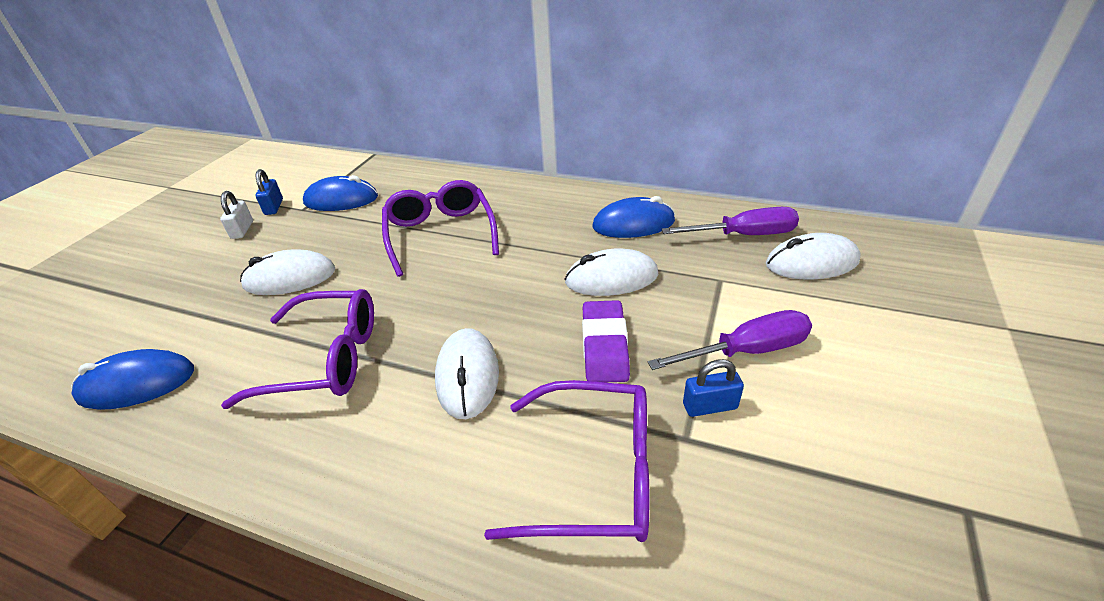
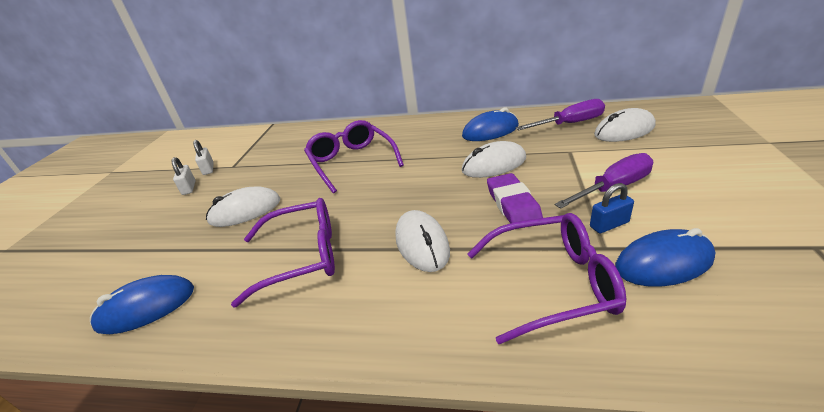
camera: 10 degrees left, 5 degrees down
(274, 207) = (208, 169): blue padlock -> white padlock
(341, 200) = (261, 155): blue mouse -> blue mouse (663, 263)

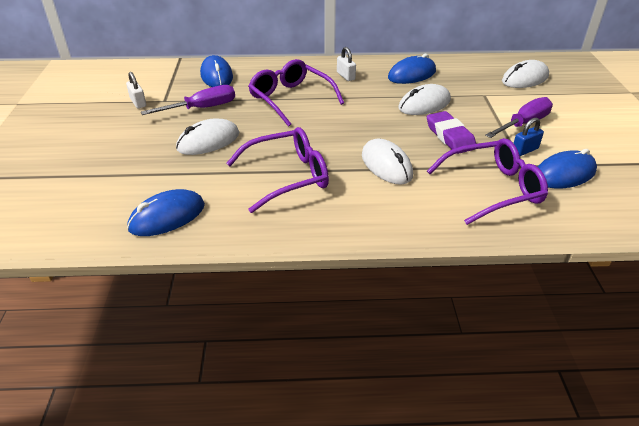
camera: 15 degrees left, 5 degrees up
(189, 188) = (130, 120): white padlock -> white padlock (345, 76)
(294, 140) = (216, 76): none -> blue mouse
(570, 123) = (479, 71): purple screwdriver -> purple screwdriver (202, 108)

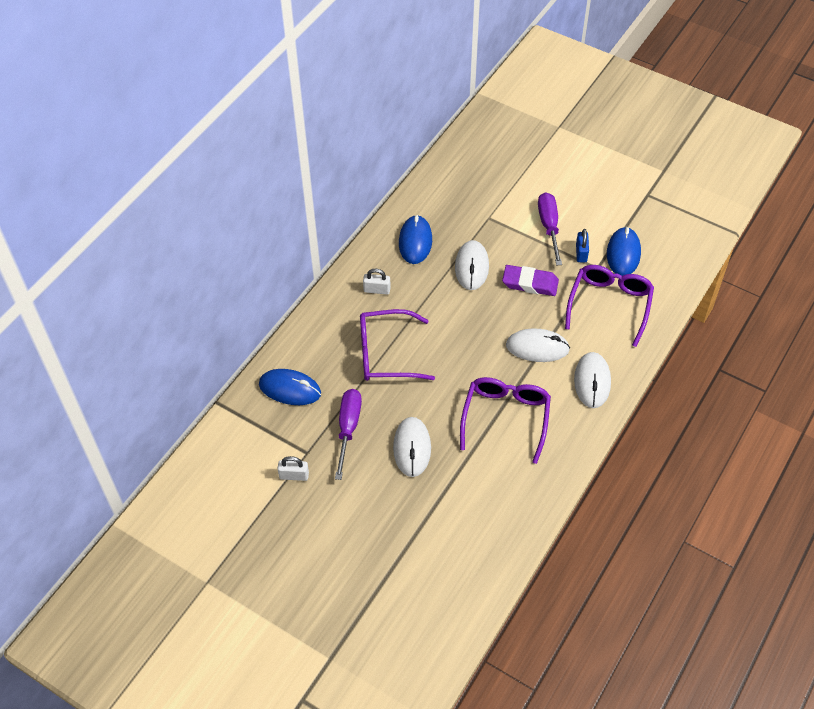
camera: 55 degrees left, 15 degrees up
(167, 217) = (502, 519): blue mouse -> none
(525, 79) = (487, 173): white mouse -> white mouse (592, 381)

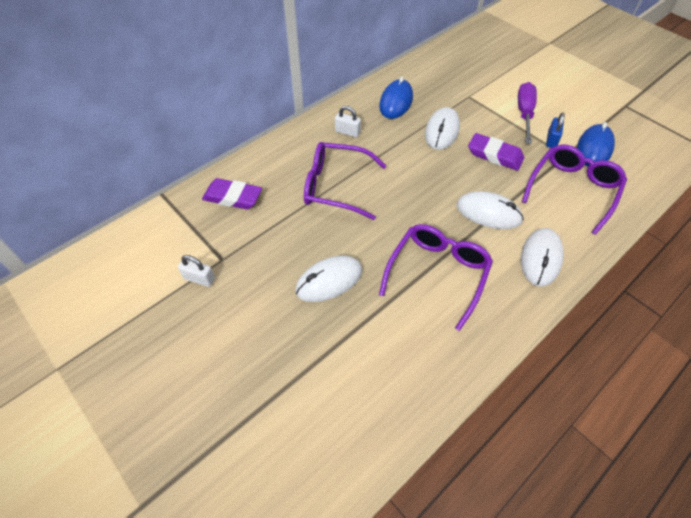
camera: 15 degrees right, 0 degrees up
(290, 389) = (233, 197): blue mouse -> purple eraser
(348, 428) = (272, 246): purple screwdriver -> none
(412, 448) = (329, 281): white mouse -> white mouse turned 45 degrees clockwise

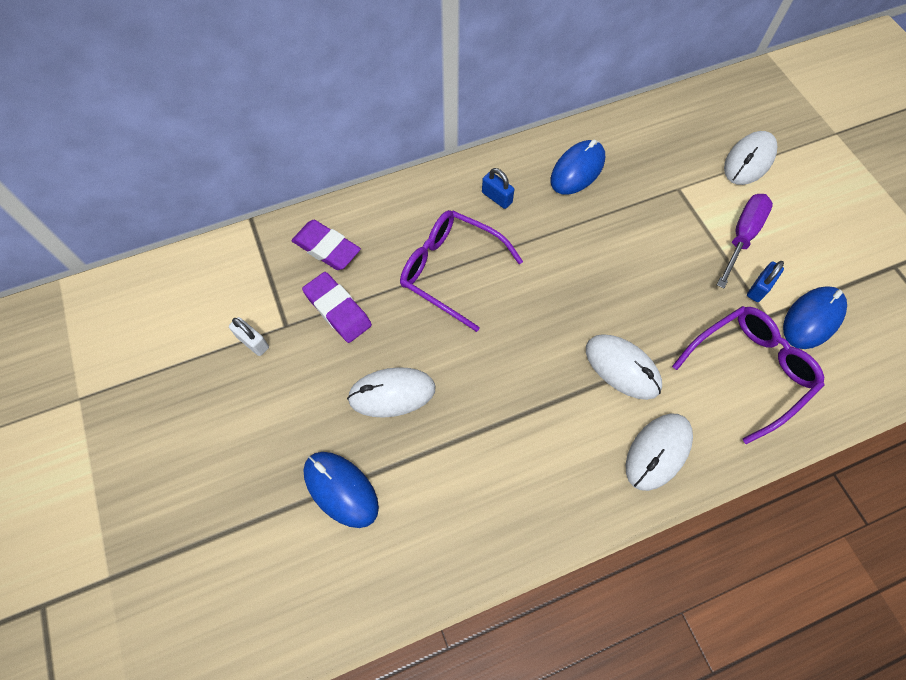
camera: 20 degrees right, 10 degrees up
(319, 362) = (341, 489): none -> blue mouse
(347, 132) = (497, 197): white padlock -> blue padlock
(438, 273) = (521, 428): purple glasses -> none
(442, 131) = (617, 231): white mouse -> white mouse (749, 161)
(495, 155) = (670, 288): purple eraser -> purple eraser (338, 310)

